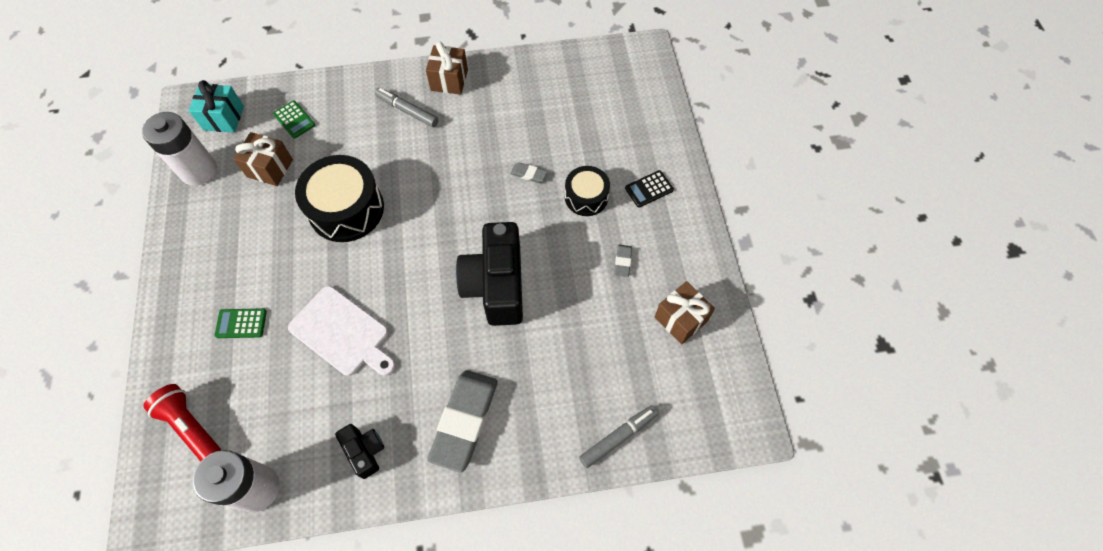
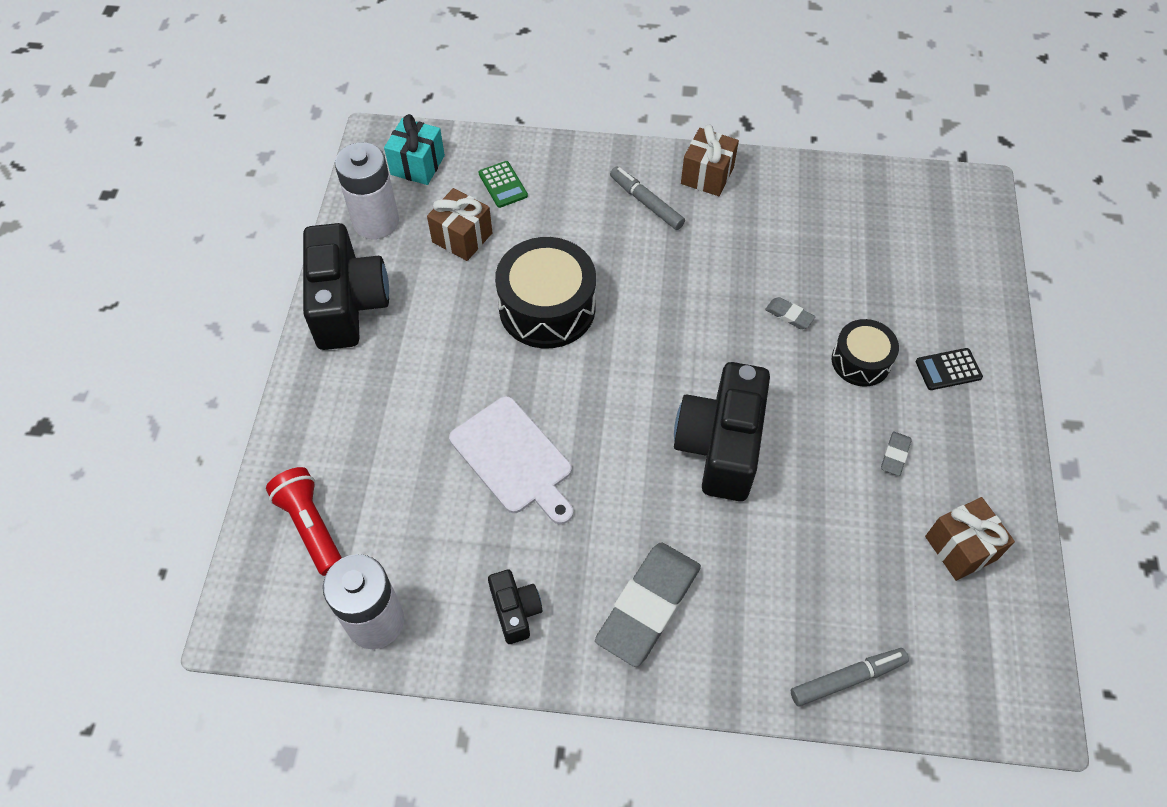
camera: 15 degrees right, 5 degrees down
(188, 241) = (348, 304): none -> black camera
(241, 323) = (393, 417): green calculator -> none

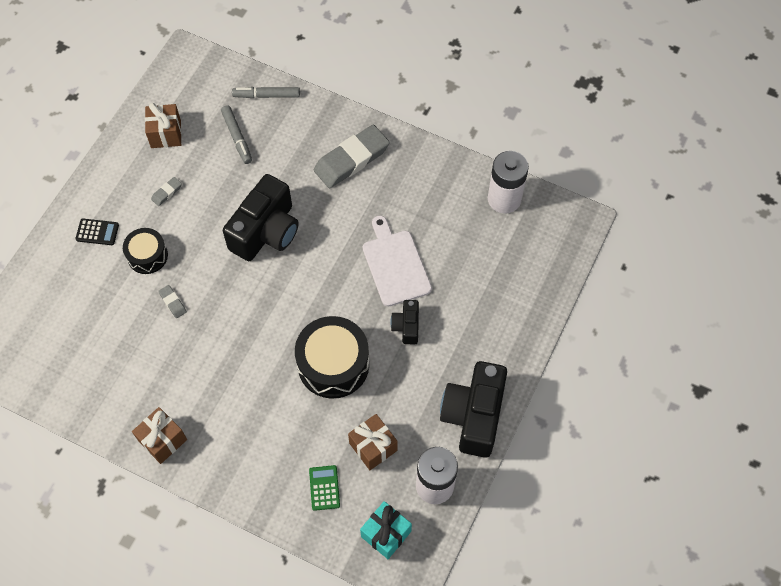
camera: 160 degrees left, 5 degrees up
(311, 526) = (530, 263): red flashlight -> none
(515, 611) = (425, 180): black camera -> black camera (406, 326)
(646, 203) = (222, 430): grey marker -> grey marker (237, 137)

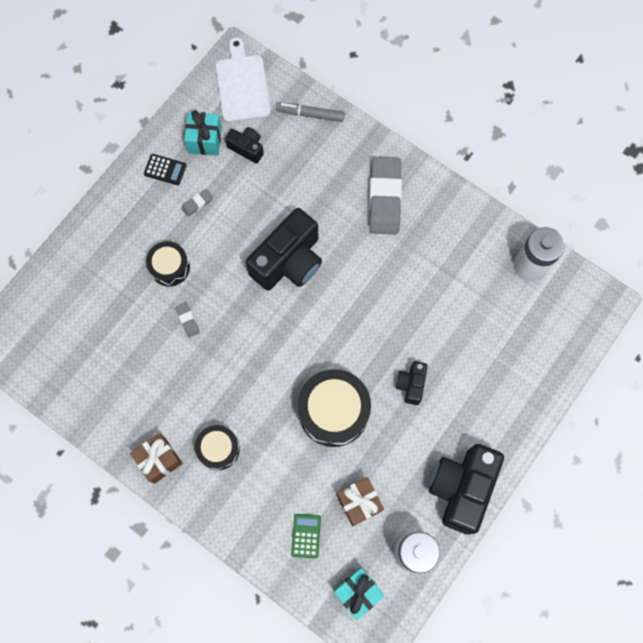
camera: 10 degrees right, 10 degrees up
(97, 232) = (124, 234): black calculator -> black calculator (165, 169)
(166, 134) = (205, 140): brown gift -> turquoise gift
(208, 135) = (247, 148): none -> black camera
(222, 419) = (218, 449): none -> black drum
(237, 137) = (274, 155): grey marker -> none
(351, 159) = (384, 198): grey eraser -> grey eraser turned 60 degrees counterclockwise
(395, 265) = (410, 318): white cutting board -> white cutting board (242, 85)

